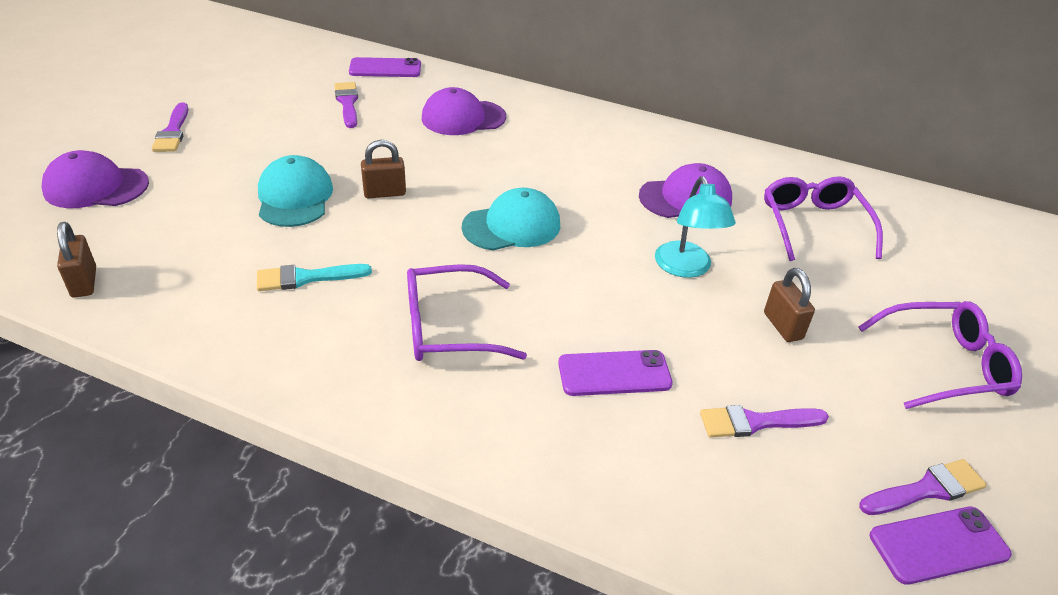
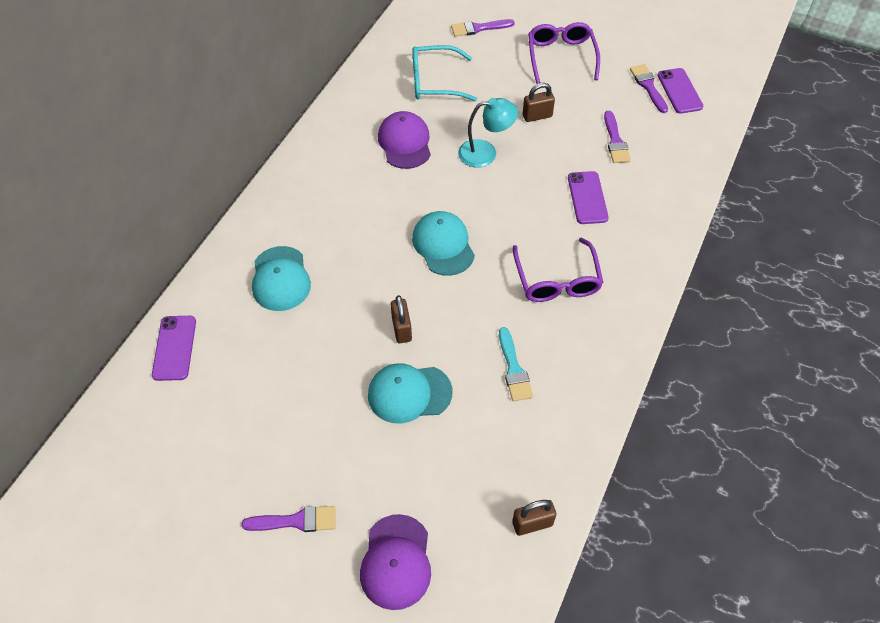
camera: 85 degrees left, 15 degrees up
(347, 103) = (246, 373): purple brush -> purple brush (478, 28)
(463, 118) = (280, 279): purple cap -> turquoise cap
(814, 225) = (435, 82): purple glasses -> turquoise glasses

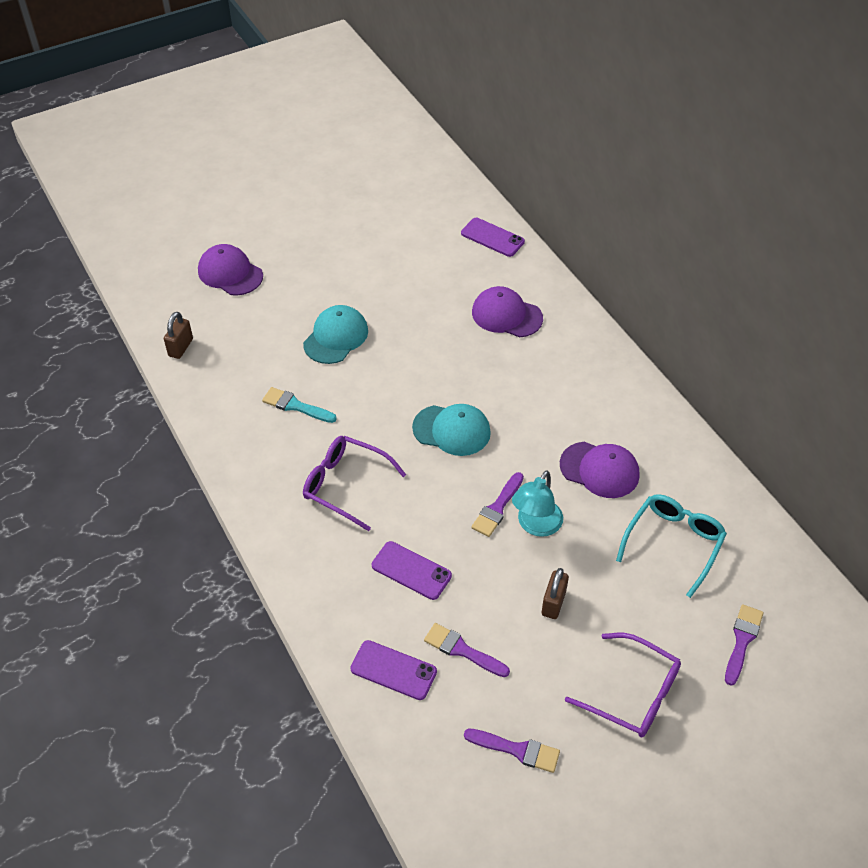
camera: 125 degrees right, 5 degrees down
(280, 279) = (506, 315): turquoise cap -> purple cap
(296, 521) = (303, 242): purple brush -> purple brush (497, 508)
(402, 329) = (393, 361): brown padlock -> none
(679, 91) = (485, 779): purple phone -> purple phone (393, 670)

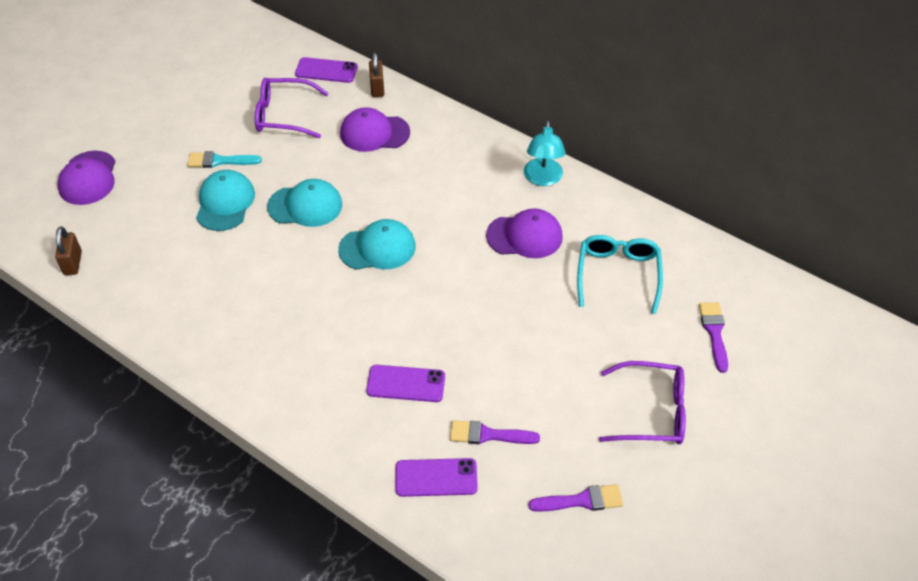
camera: 25 degrees left, 0 degrees up
(230, 273) = (88, 178): purple cap -> purple cap turned 105 degrees counterclockwise
(295, 406) = (218, 277): turquoise brush -> turquoise brush (220, 161)
(346, 485) = (305, 331): purple glasses -> purple glasses (284, 115)
(406, 365) = (305, 206): none -> turquoise cap
(497, 508) = (454, 300): purple brush -> none
(536, 525) = (495, 303): turquoise lamp -> turquoise lamp (543, 179)
(553, 603) = (545, 363): brown padlock -> brown padlock (377, 88)

